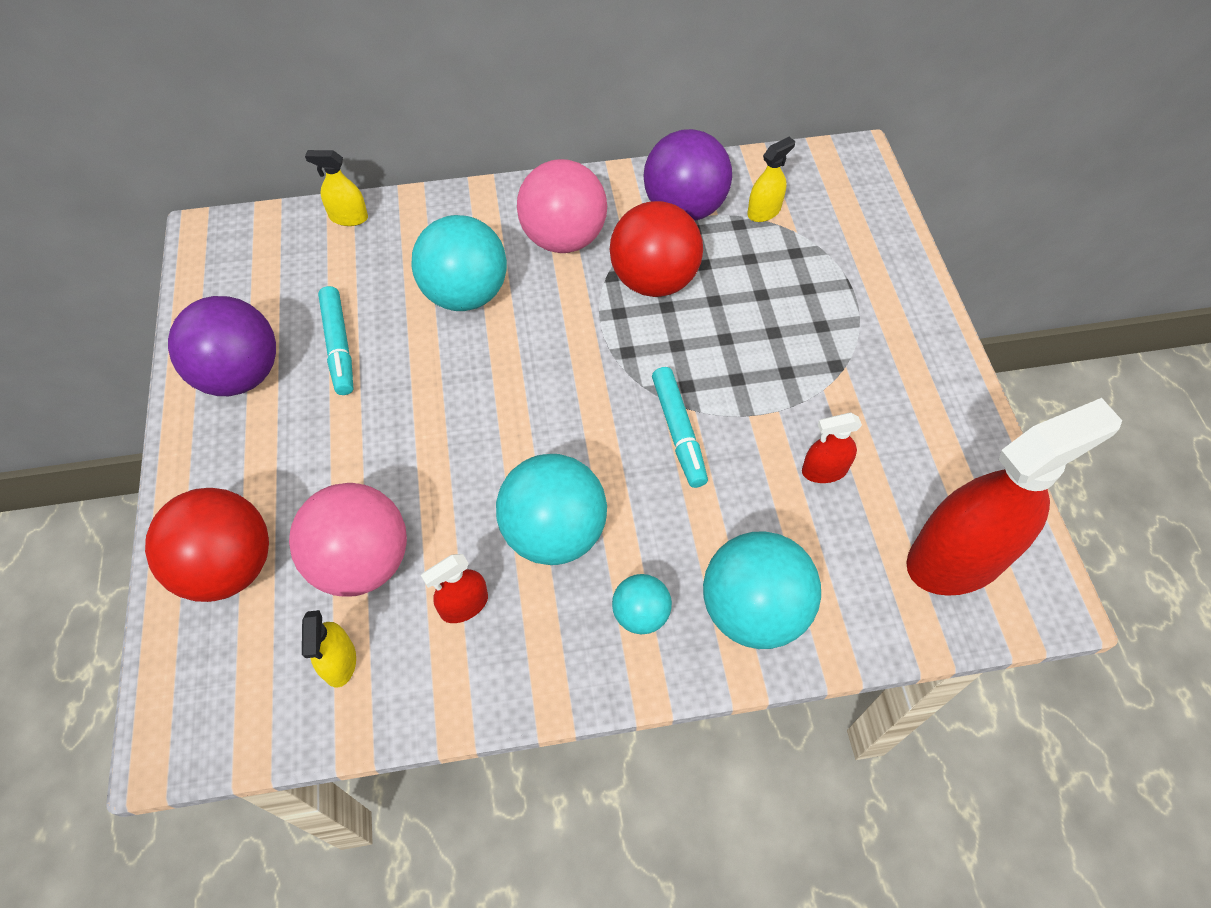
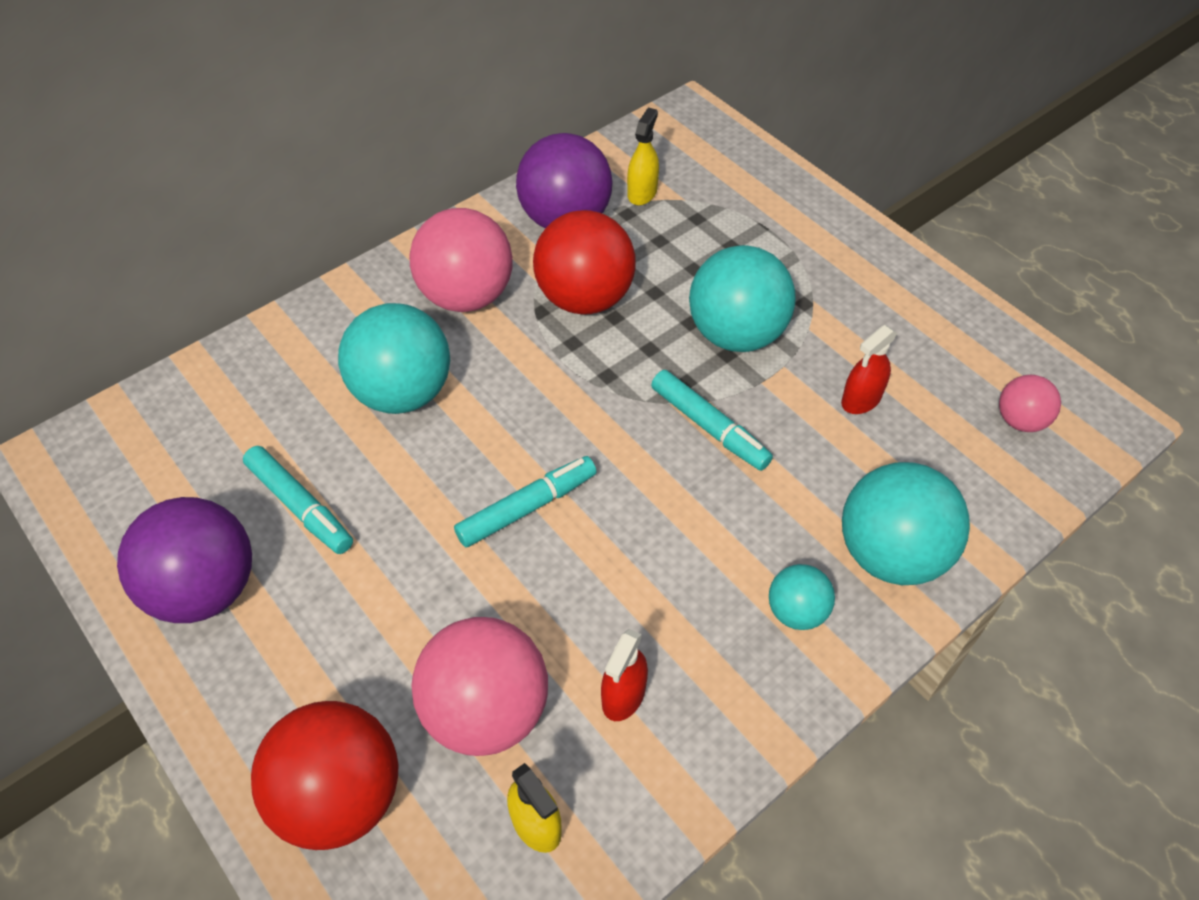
camera: 30 degrees left, 5 degrees down
(348, 217) = (214, 370): yellow spray bottle -> none
(494, 426) = (527, 507): none -> turquoise marker
(554, 533) = (661, 579): turquoise ball -> turquoise ball (736, 334)
(957, 558) = (1020, 420): red spray bottle -> pink ball

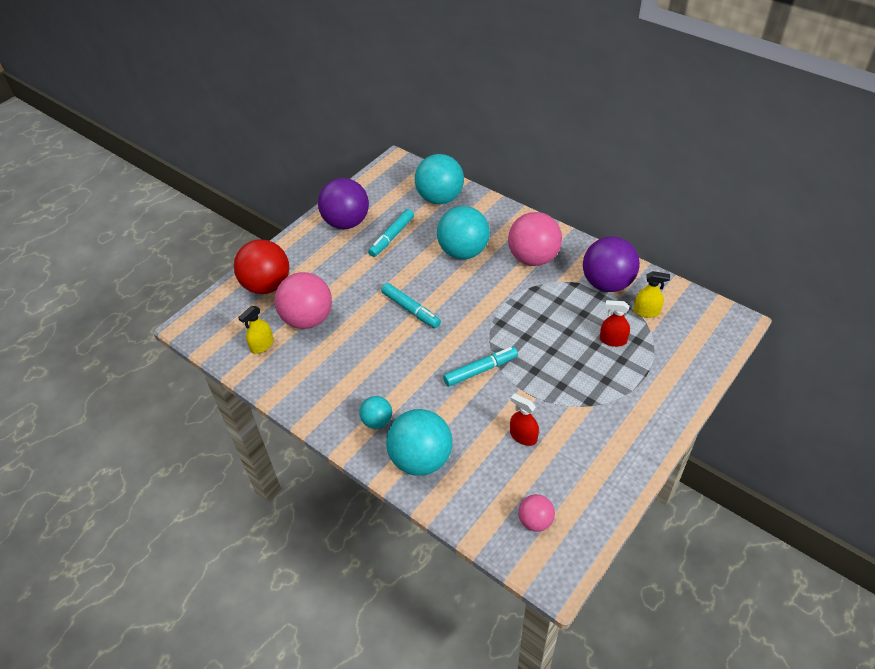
camera: 80 degrees right, 5 degrees down
(585, 298) = (551, 303): red ball -> none
(623, 695) = (322, 362): red spray bottle -> red spray bottle (613, 340)
(709, 427) = (480, 370): turquoise marker -> turquoise marker turned 150 degrees counterclockwise
(736, 334) = (551, 372): turquoise ball -> turquoise ball (440, 198)

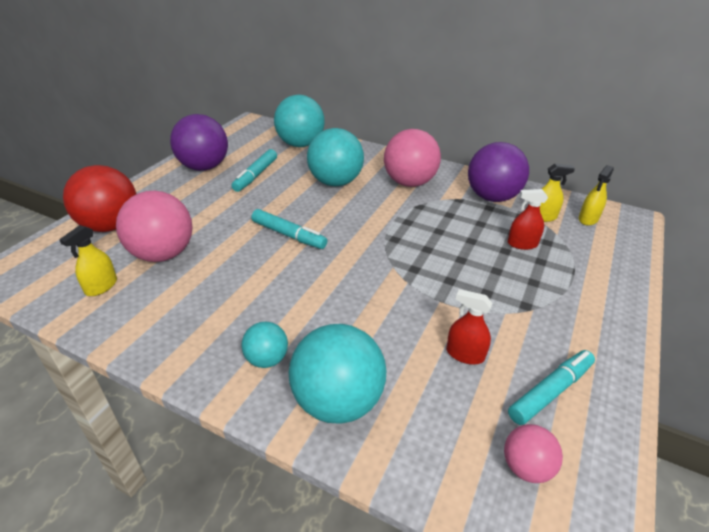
camera: 15 degrees left, 10 degrees down
(480, 370) = (386, 286): turquoise marker -> turquoise marker (550, 391)
(689, 318) = (588, 219): none -> yellow spray bottle

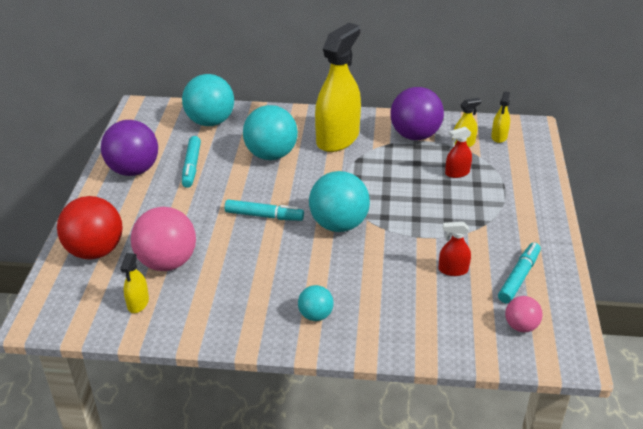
camera: 20 degrees left, 0 degrees up
(337, 401) = (383, 326): turquoise ball -> turquoise ball (339, 224)
(409, 183) = (337, 138): pink ball -> yellow spray bottle

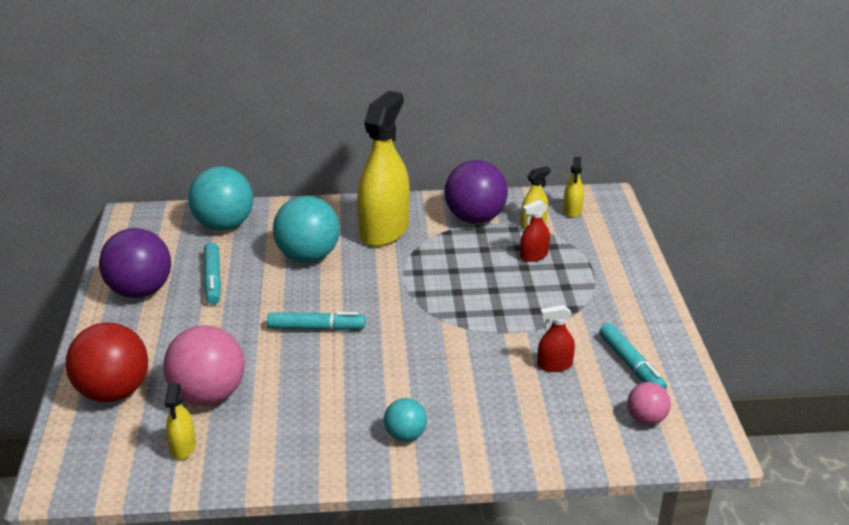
camera: 10 degrees left, 5 degrees down
(339, 224) = (409, 328): turquoise ball -> none
(519, 277) = (631, 365): turquoise marker -> turquoise marker turned 135 degrees clockwise

